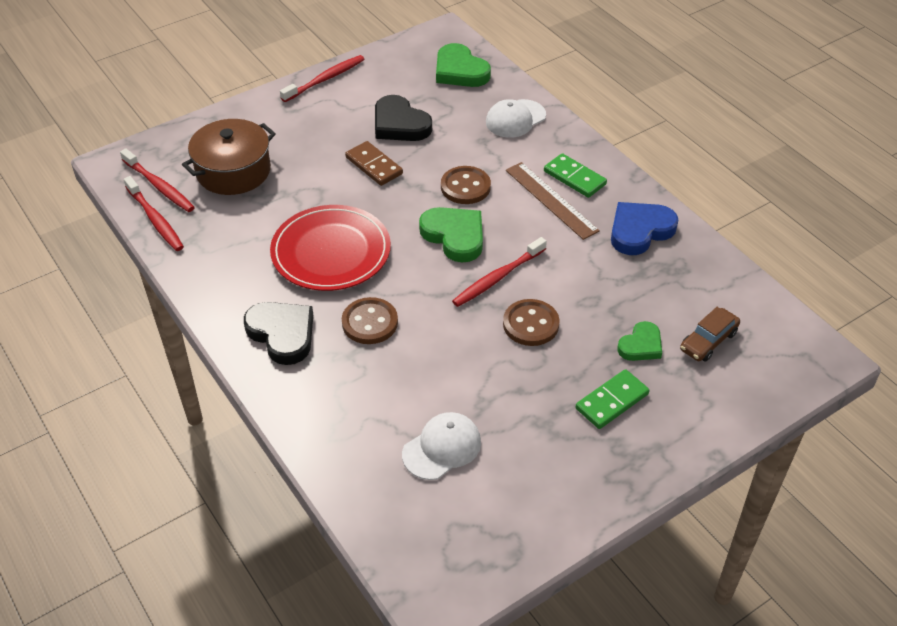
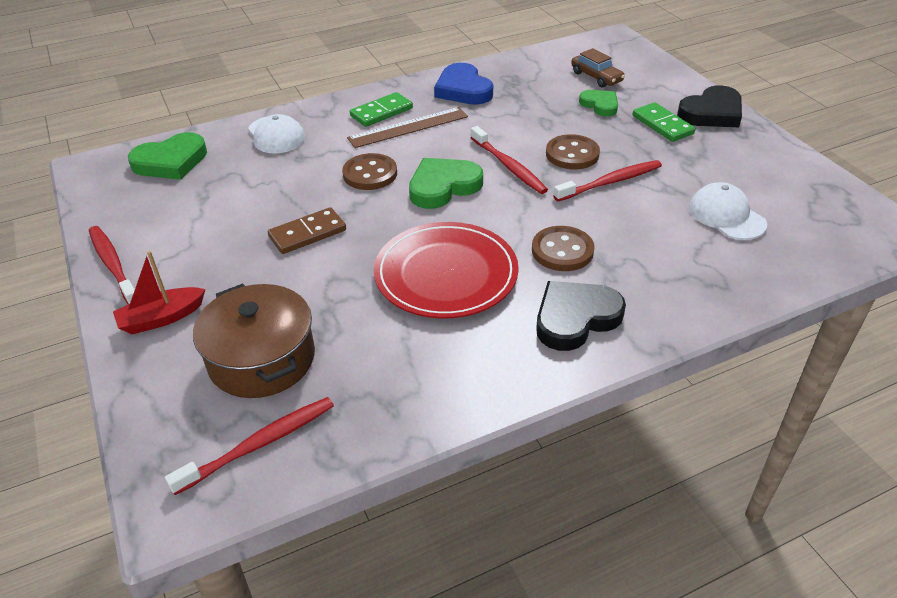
camera: 80 degrees left, 5 degrees down
(155, 220) = (335, 447): red toothbrush -> red toothbrush (611, 182)
(271, 116) = (162, 318): none -> red boat
(399, 124) = (241, 210): black heart -> black heart (712, 113)

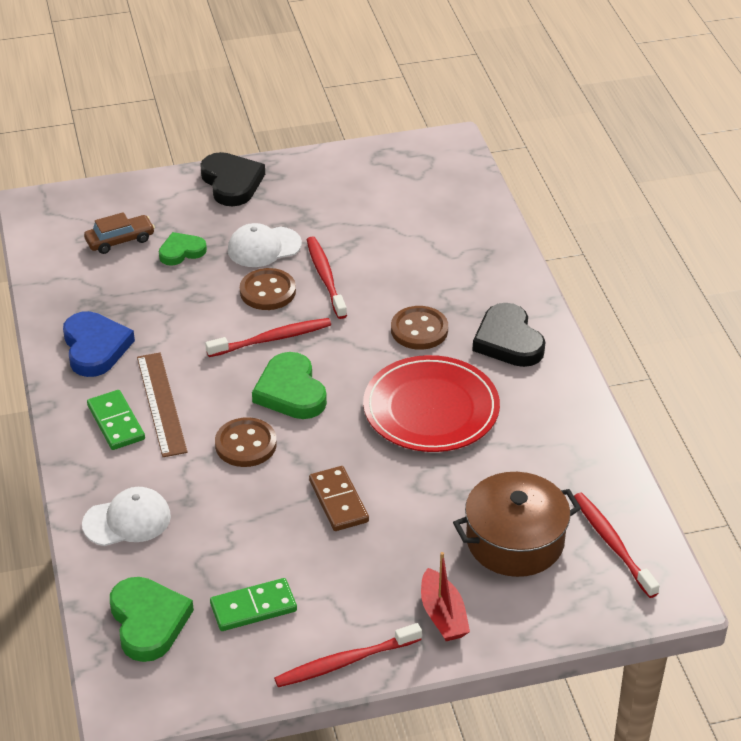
camera: 80 degrees left, 0 degrees up
(463, 89) = (95, 347): blue heart -> blue heart turned 90 degrees counterclockwise
(662, 125) = (239, 219): green domino -> green domino (253, 607)
(726, 216) = (400, 223): white cap -> white cap (264, 247)

